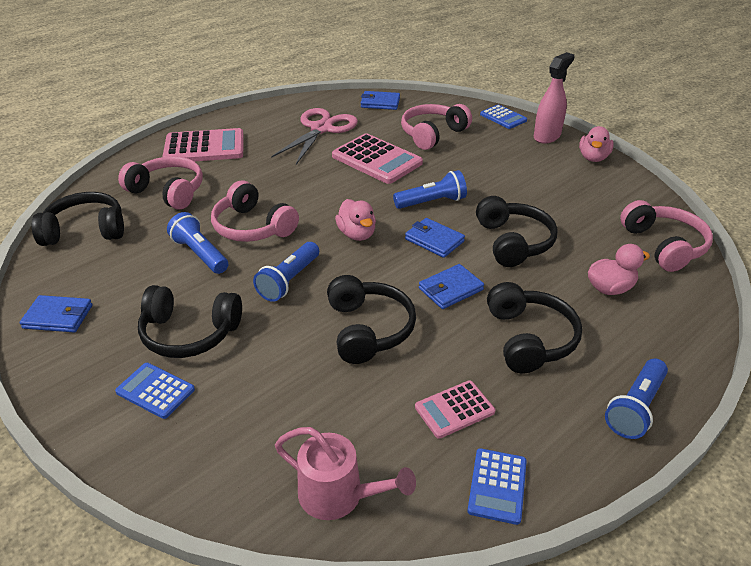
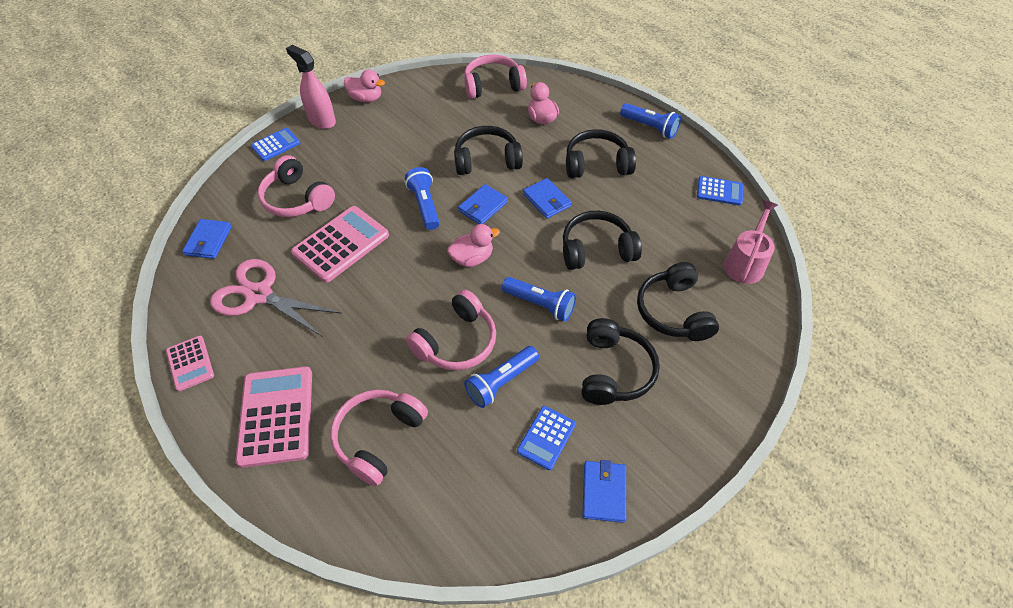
camera: 90 degrees left, 15 degrees up
(85, 230) = (455, 512): black headphones -> black headphones (673, 311)
(155, 391) = (682, 383): blue calculator -> blue calculator (546, 438)
(454, 409) = (666, 206): pink calculator -> pink calculator (190, 363)

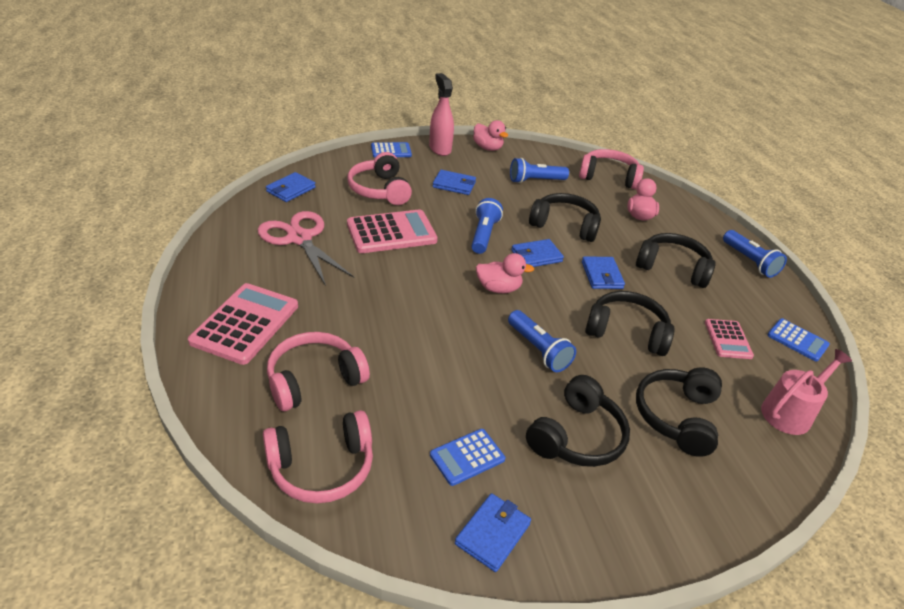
camera: 25 degrees right, 15 degrees down
(190, 363) = (212, 259): pink calculator -> pink calculator (728, 339)
(362, 159) = (454, 185): none -> blue wallet
(456, 342) = (438, 342): pink headphones -> pink headphones (322, 467)
(501, 382) = (456, 391): blue flashlight -> blue flashlight (535, 181)

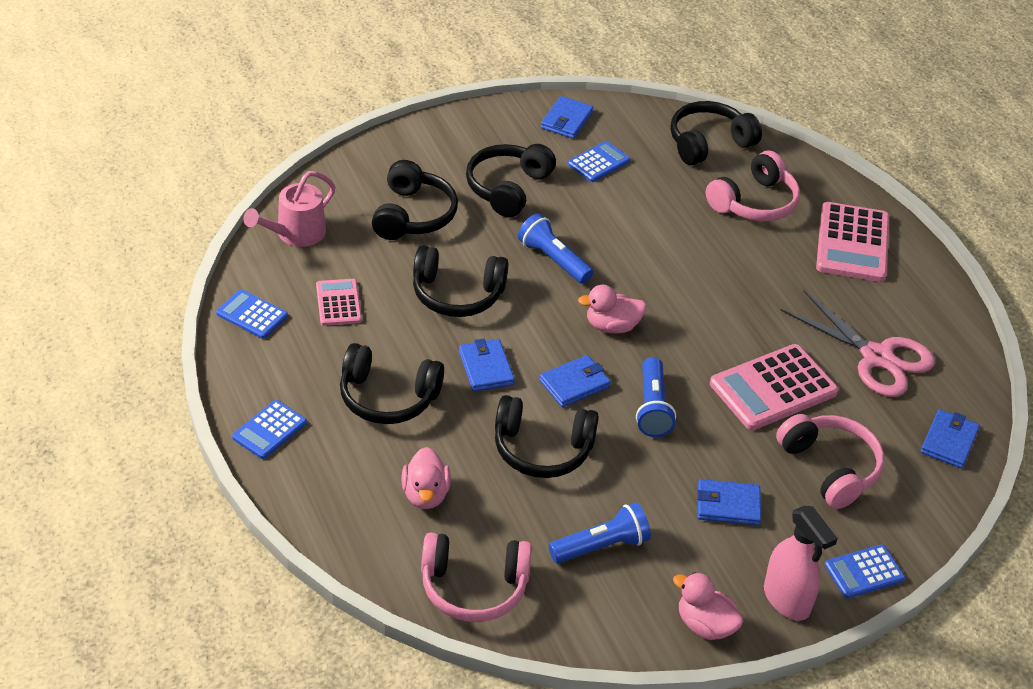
camera: 170 degrees right, 5 degrees up
(322, 467) = (708, 143): pink headphones -> black headphones
(749, 261) = (269, 430): blue flashlight -> blue calculator

